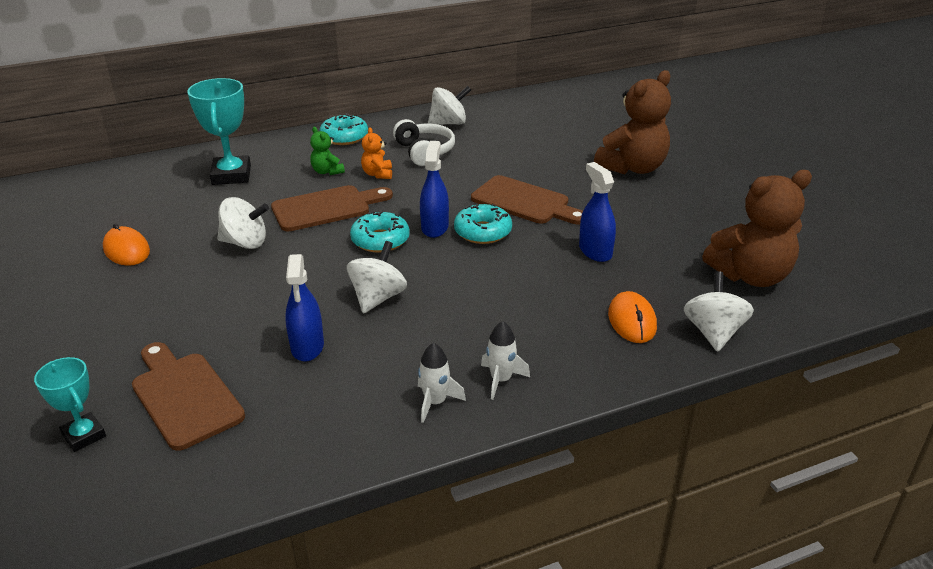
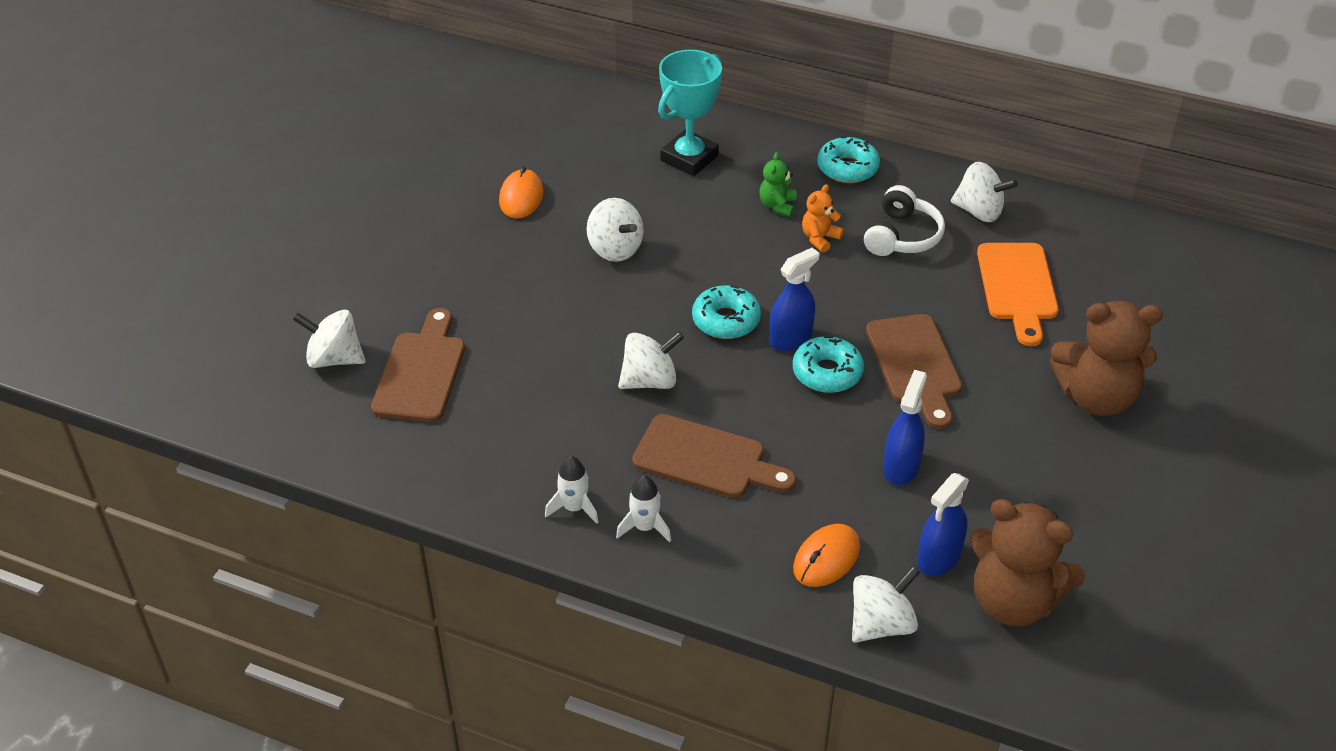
camera: 45 degrees right, 10 degrees up
(84, 435) = (334, 359): turquoise trophy -> white spinning top
(307, 346) = (545, 389): blue spray bottle -> blue spray bottle (938, 558)
(326, 208) = (724, 252): brown cutting board -> brown cutting board (706, 459)
(520, 144) = (1017, 287): none -> orange cutting board

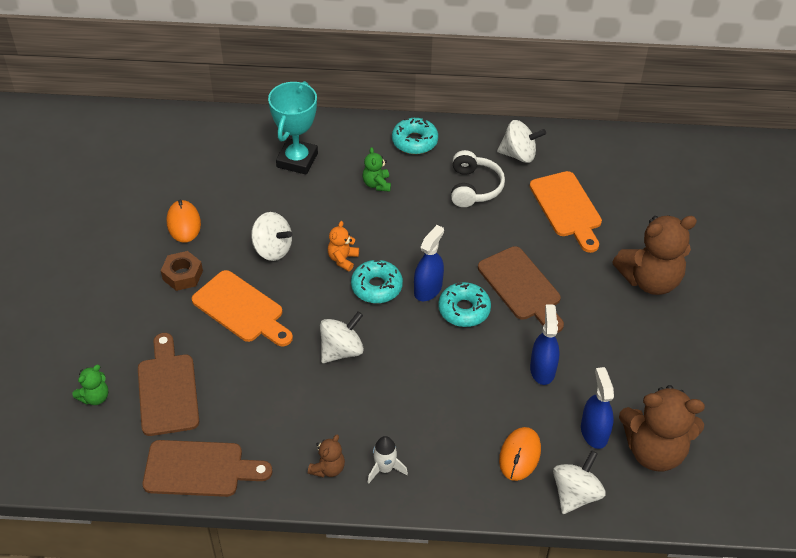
camera: 20 degrees left, 5 degrees up
(334, 359) = (95, 397): white spinning top -> green teddy bear
(494, 253) = (182, 275): none -> brown nut
(548, 306) = (241, 309): none -> orange cutting board
(574, 508) = (328, 468): white rocket -> brown teddy bear
(706, 459) = (407, 402): brown cutting board -> brown cutting board (200, 469)
(820, 238) = (417, 203): orange teddy bear -> orange teddy bear (343, 259)
(938, 558) = (594, 432): blue spray bottle -> blue spray bottle turned 150 degrees clockwise

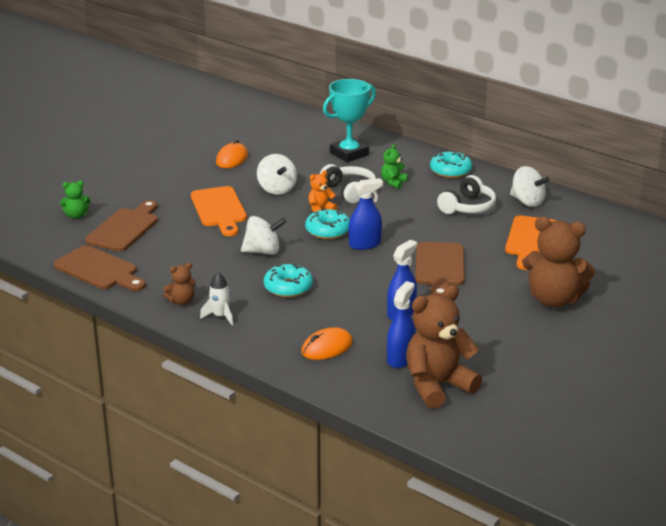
camera: 35 degrees right, 20 degrees down
(182, 275) = (200, 181): brown nut -> none
(345, 217) = (349, 191): none -> white headphones
(464, 310) = (379, 263): turquoise donut -> turquoise donut (288, 287)
(575, 494) = (344, 383): white spinning top -> none
(654, 450) = (437, 386): brown teddy bear -> brown teddy bear turned 105 degrees clockwise

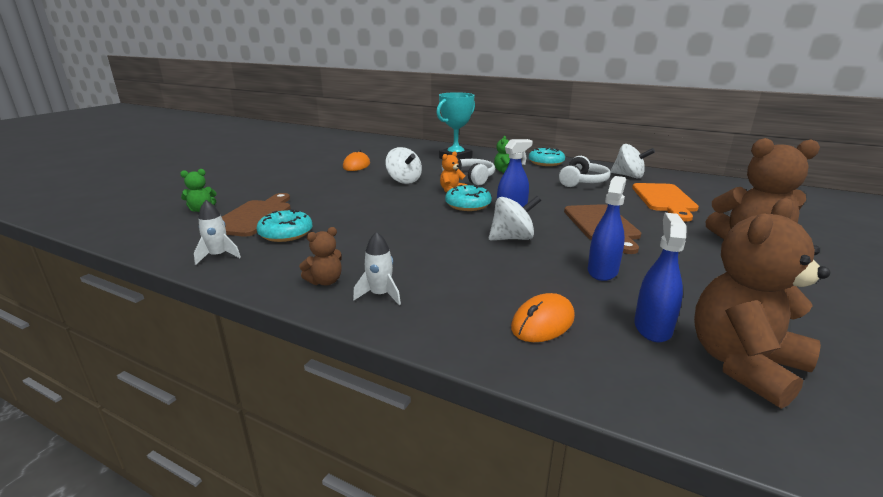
camera: 10 degrees left, 5 degrees down
(99, 270) = (218, 256): brown cutting board -> white rocket
(219, 209) = (353, 197): orange cutting board -> none
(263, 251) = (409, 225): white spinning top -> white spinning top (512, 238)
(288, 287) = (453, 256): turquoise donut -> turquoise donut (286, 233)

